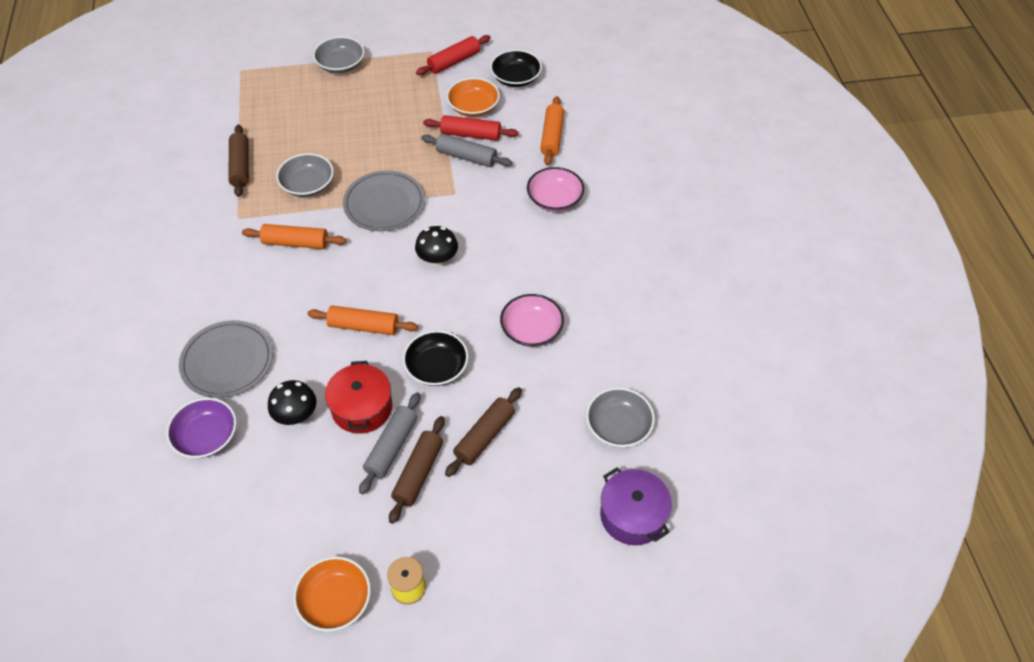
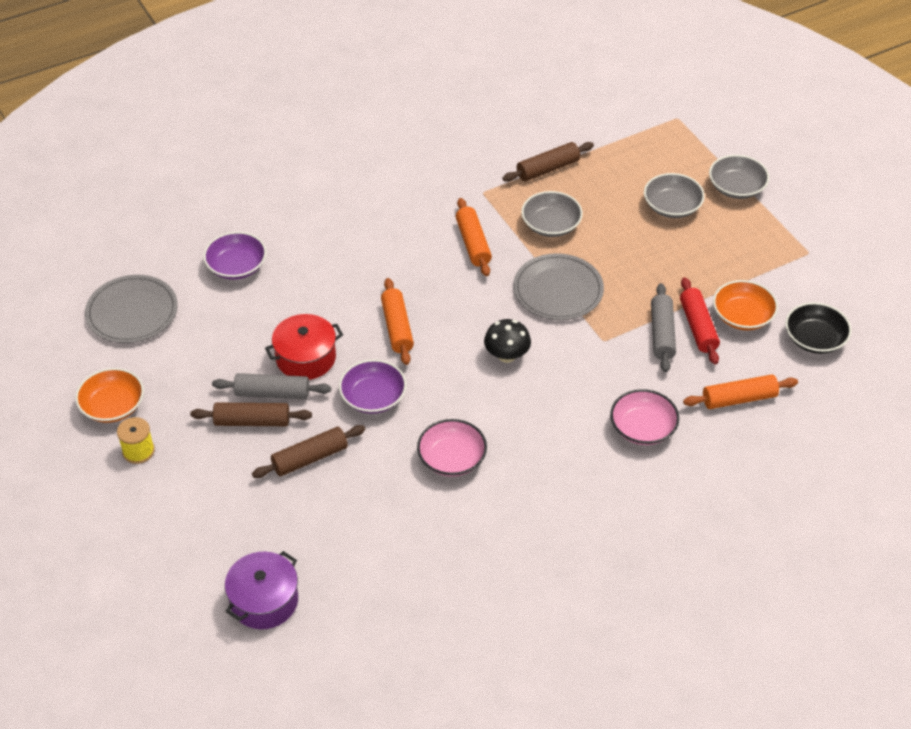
camera: 70 degrees right, 5 degrees down
(227, 361) = (317, 249): grey plate -> grey plate (132, 312)
(296, 415) = (280, 315): black mushroom -> none
(436, 367) = (373, 397): black bowl -> purple bowl
(454, 62) = (805, 277): red rolling pin -> none
(484, 436) = (310, 458): brown rolling pin -> brown rolling pin turned 45 degrees counterclockwise
(618, 426) = (363, 563): grey bowl -> grey bowl (672, 206)

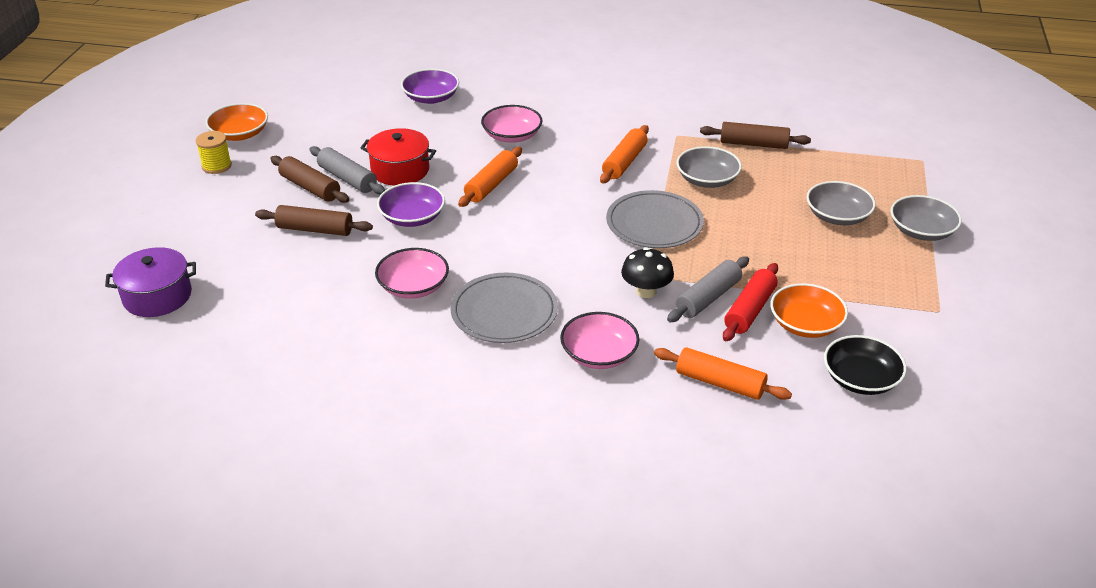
camera: 40 degrees right, 10 degrees down
(132, 312) = (327, 91): grey plate -> grey plate (504, 312)
(355, 268) = (512, 136): none -> pink bowl
(507, 355) = (551, 244): black mushroom -> black mushroom (646, 291)

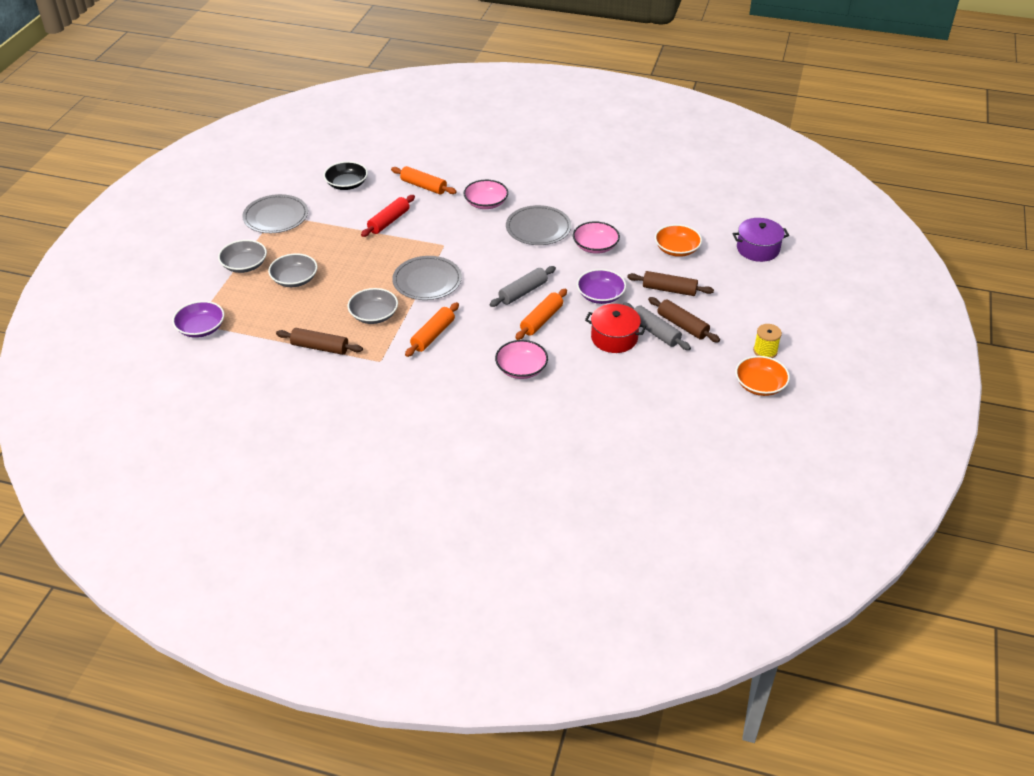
camera: 175 degrees left, 5 degrees up
(431, 98) = (594, 420): purple bowl -> purple bowl (201, 328)
(646, 291) = (448, 235): black mushroom -> none
(708, 298) = (411, 229): grey rolling pin -> grey rolling pin (523, 292)
(805, 324) = (360, 212): orange bowl -> orange bowl (677, 249)
(936, 308) = (276, 217): none -> grey plate

